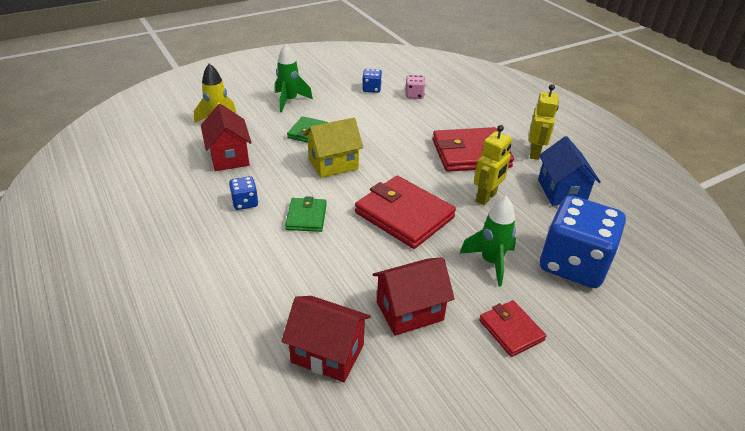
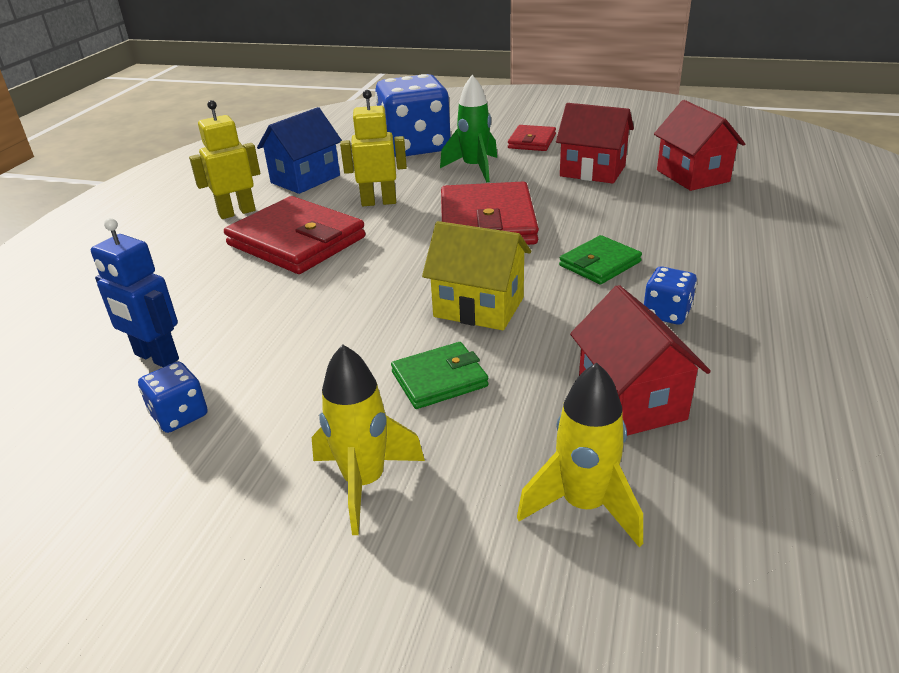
camera: 130 degrees left, 5 degrees down
(229, 157) = (631, 400): red house -> red house turned 45 degrees counterclockwise
(289, 101) = (364, 482): green rocket -> yellow rocket
(414, 95) = (156, 357): pink dice -> blue robot

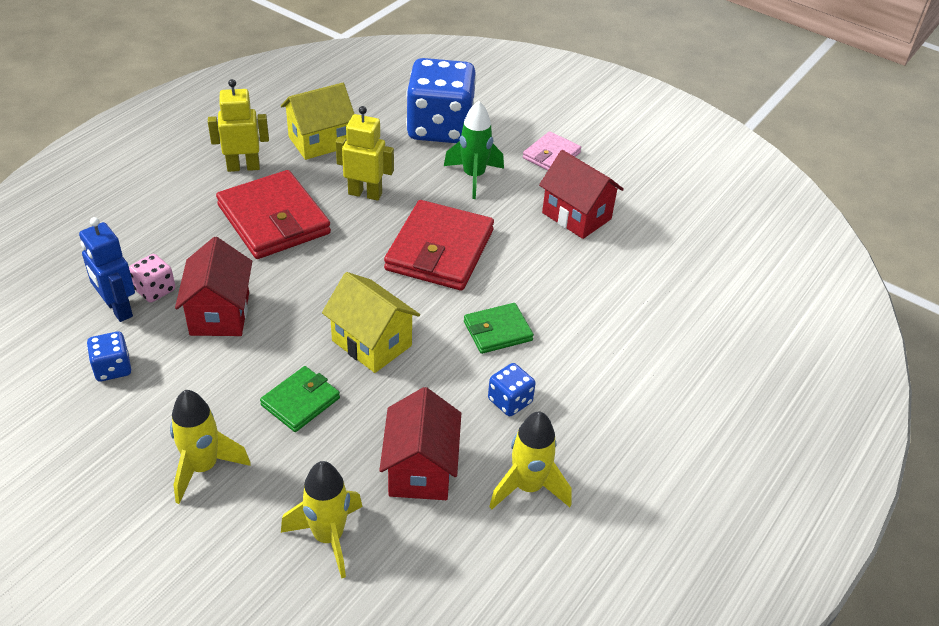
camera: 15 degrees right, 10 degrees up
(194, 329) = (155, 290): none -> pink dice
(305, 179) = (320, 141): blue house -> yellow house
(439, 379) = (300, 401): green wallet -> green wallet turned 45 degrees counterclockwise
(532, 141) = (551, 155): red wallet -> pink wallet
(692, 176) = (662, 253): red house -> red house (220, 314)
(761, 379) = (528, 487): none -> yellow rocket

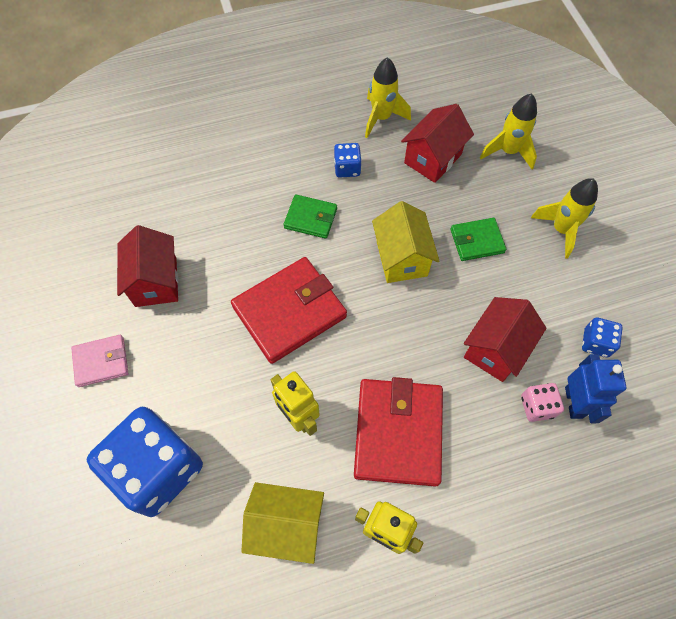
camera: 140 degrees left, 20 degrees up
(473, 177) = (191, 378): green rocket -> none

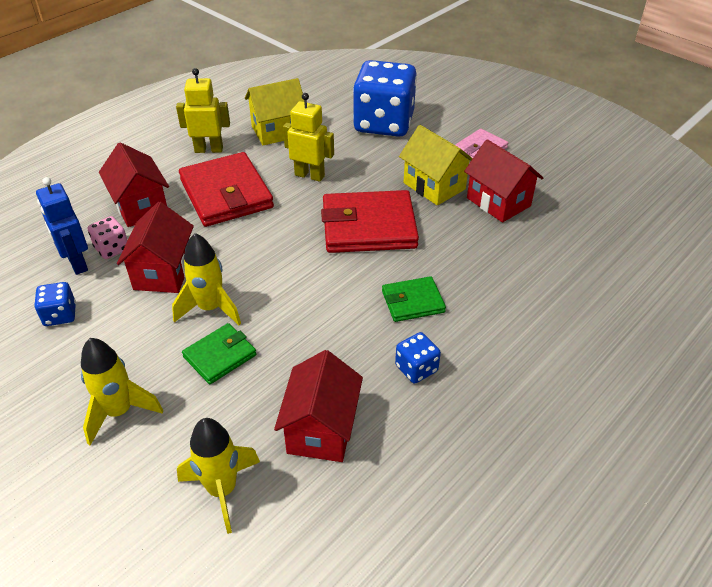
camera: 150 degrees right, 20 degrees down
(289, 312) = (368, 226): red wallet -> red wallet turned 60 degrees clockwise
(381, 118) = (424, 455): yellow rocket -> yellow rocket (210, 308)
(401, 258) = (294, 306): yellow house -> yellow house (434, 186)
(494, 459) = (140, 207): none -> red house

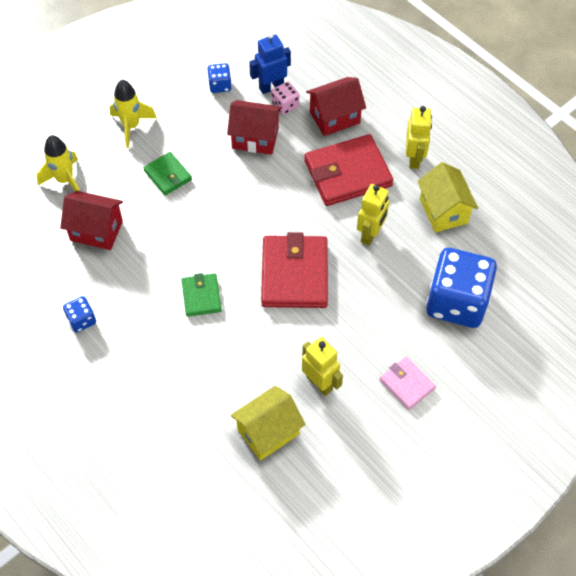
camera: 95 degrees right, 15 degrees up
(210, 308) = (213, 168): yellow rocket -> none
(416, 368) = (136, 290): blue dice -> blue dice (81, 320)
(434, 186) = (348, 332): yellow house -> yellow house (268, 432)
(498, 202) = (320, 383): red house -> yellow robot

